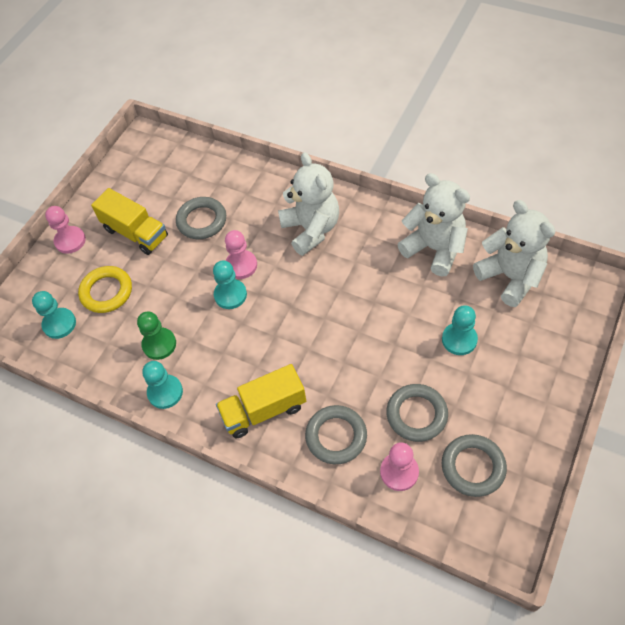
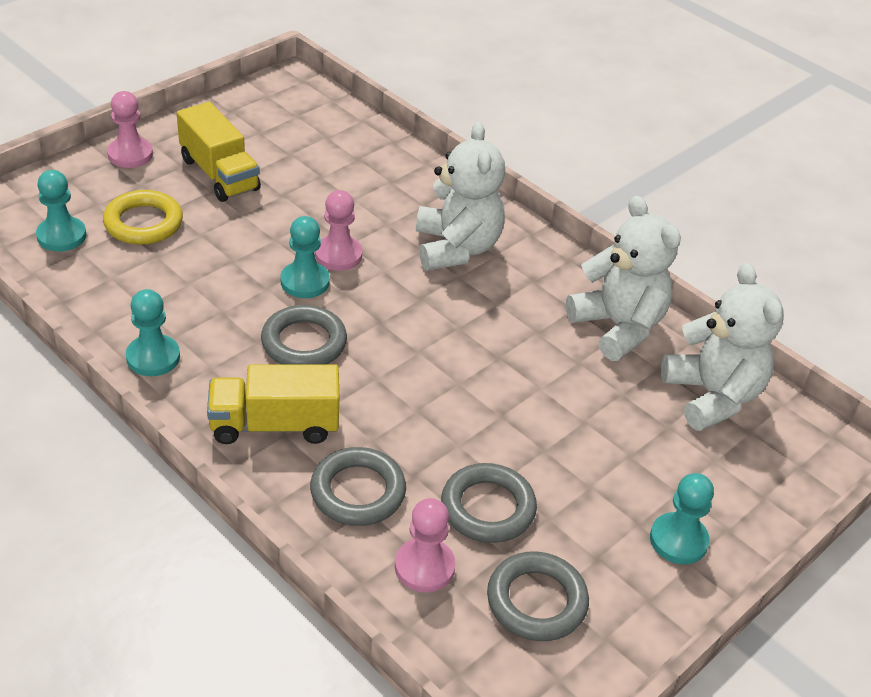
camera: 10 degrees right, 15 degrees down
(159, 344) = (177, 302): green pawn -> none
(202, 221) = (314, 190): grey ring -> grey ring (304, 342)
(459, 339) = (598, 442): turquoise pawn -> turquoise pawn (678, 540)

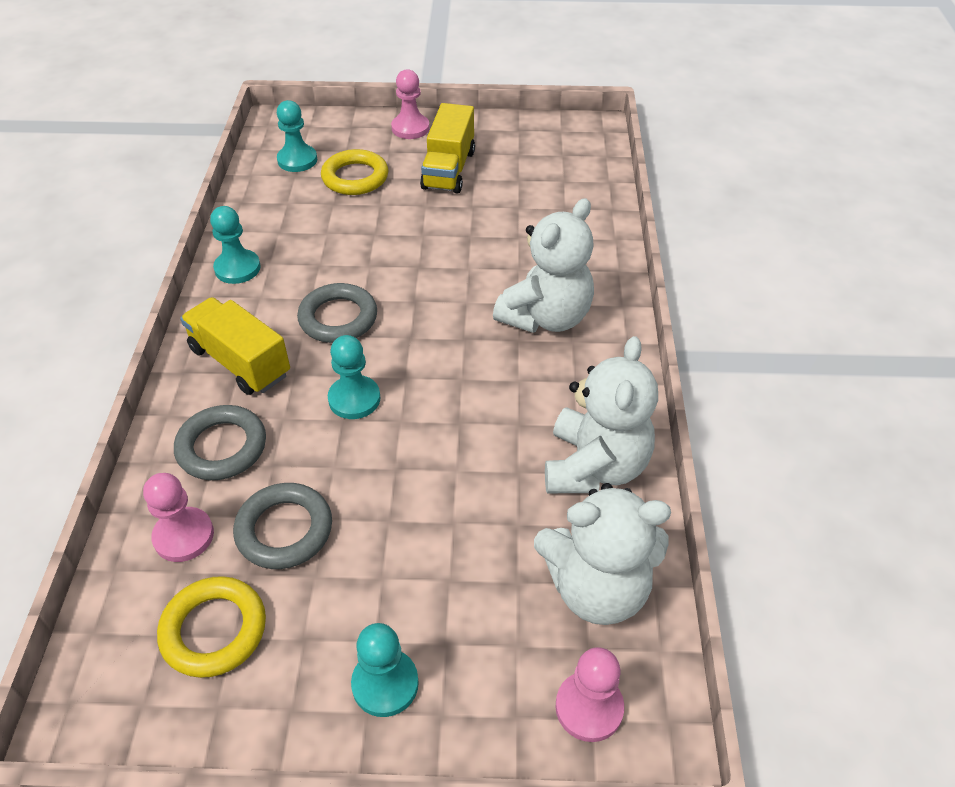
camera: 50 degrees right, 5 degrees up
(305, 282) = (399, 276): turquoise pawn -> turquoise pawn (354, 399)
(338, 255) = (449, 270): pink pawn -> pink pawn (589, 707)
(536, 601) = (214, 630): grey ring -> yellow ring
(712, 396) = (597, 588): white teddy bear -> white teddy bear turned 60 degrees clockwise

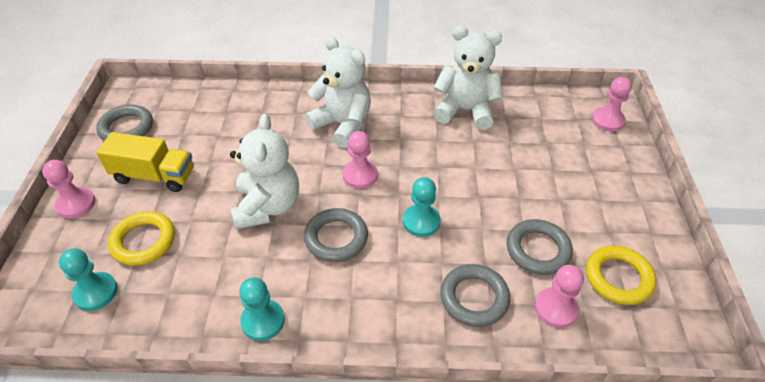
camera: 90 degrees left, 0 degrees up
(240, 362) = (384, 299): yellow truck -> none
(385, 684) = (623, 194): turquoise pawn -> none
(443, 337) = (360, 175): none -> pink pawn
(527, 138) = (126, 128): none -> grey ring
(597, 588) = (543, 114): white teddy bear -> white teddy bear (268, 206)

